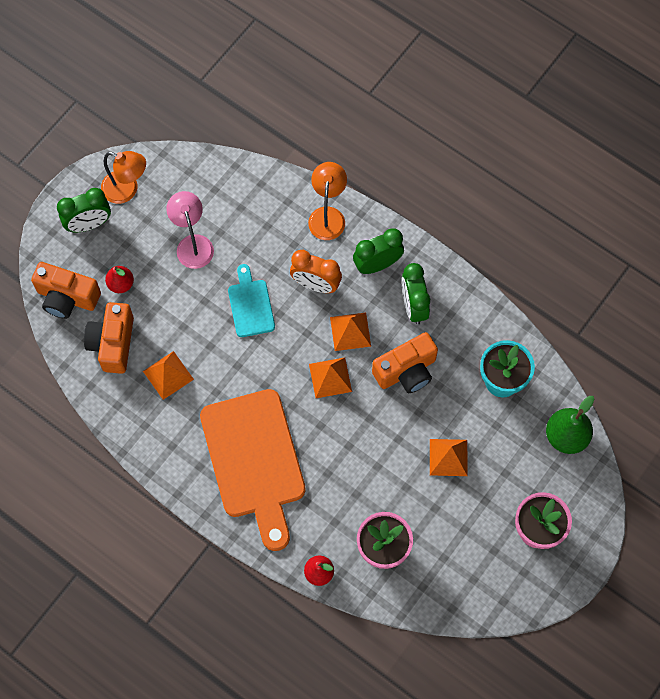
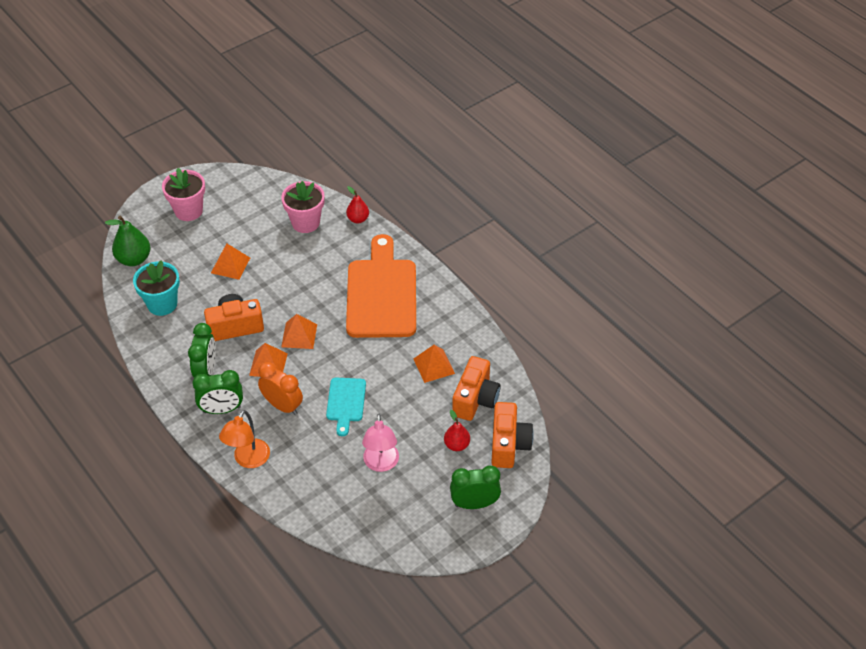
camera: 165 degrees left, 20 degrees down
(67, 297) = (508, 444): orange camera -> orange camera turned 60 degrees clockwise
(127, 190) = (430, 527): orange lamp -> none

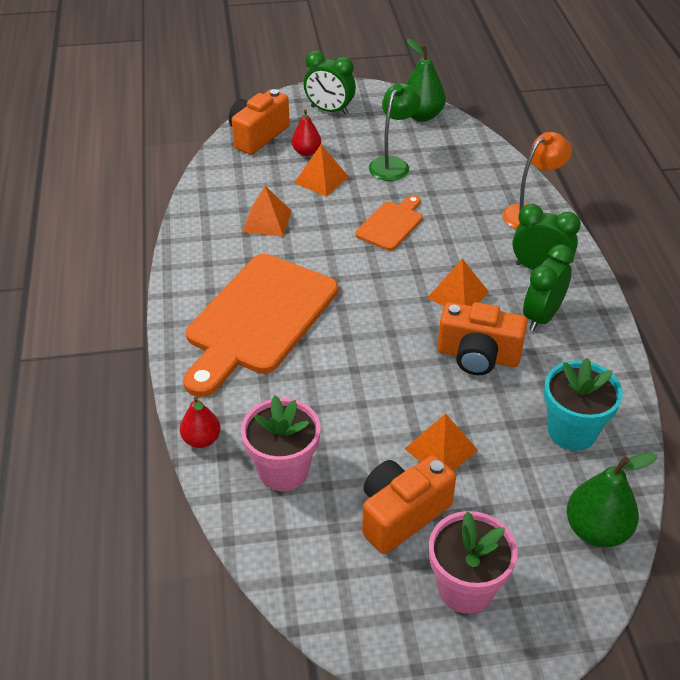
camera: 150 degrees left, 5 degrees down
(282, 406) = (465, 247): orange clock -> none
(299, 335) = (399, 312): orange pyramid -> orange pyramid (321, 179)
(346, 402) = (391, 224): turquoise cutting board -> orange cutting board
(381, 464) = (393, 164): pink lamp -> green lamp
(392, 536) = (421, 116): none -> green pear
(475, 399) = (253, 178): orange camera -> orange camera (402, 514)

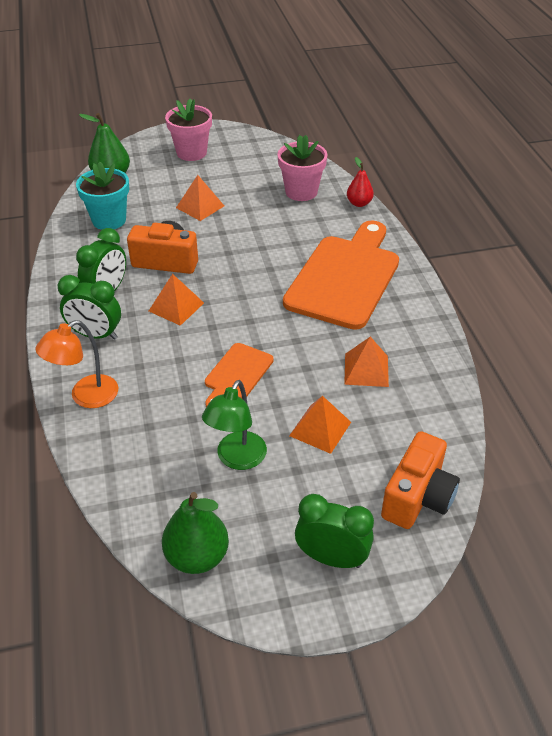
camera: 175 degrees right, 0 degrees up
(306, 152) = (347, 472): red pear -> none
(402, 514) = (226, 177): orange camera -> none

